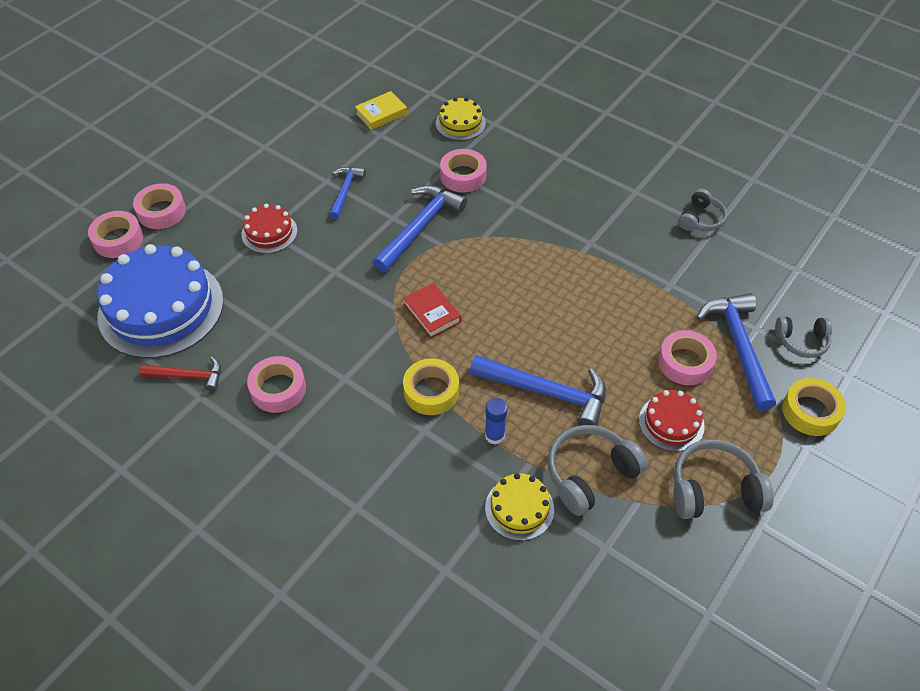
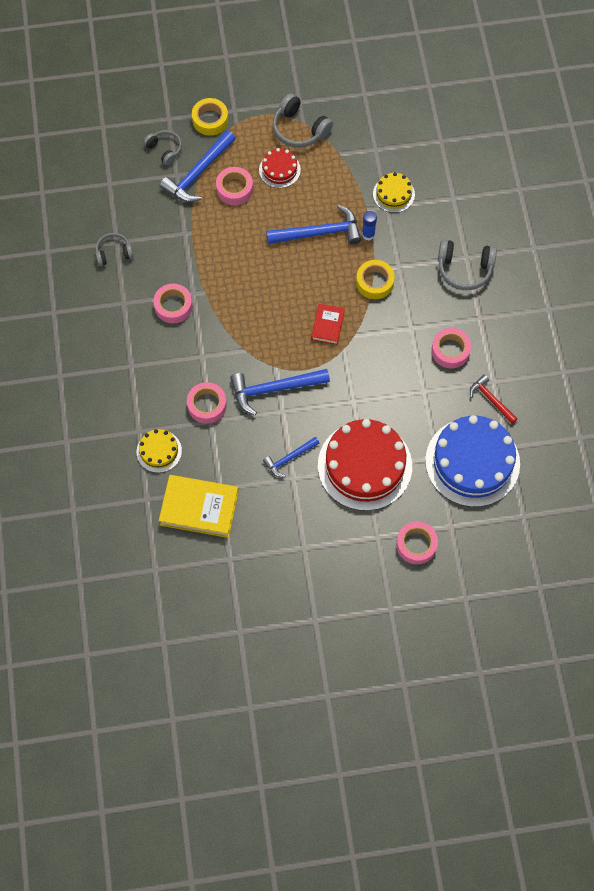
camera: 135 degrees left, 15 degrees up
(118, 239) = (460, 543): pink tape -> pink tape (173, 306)
(269, 232) = (365, 465): red cake -> red cake, size x2.08
(381, 114) = (199, 508): yellow book -> yellow book, size x1.78
(546, 392) = (319, 233): blue hammer -> blue hammer turned 105 degrees clockwise
(590, 474) = (345, 181): grey headphones -> grey headphones (464, 269)

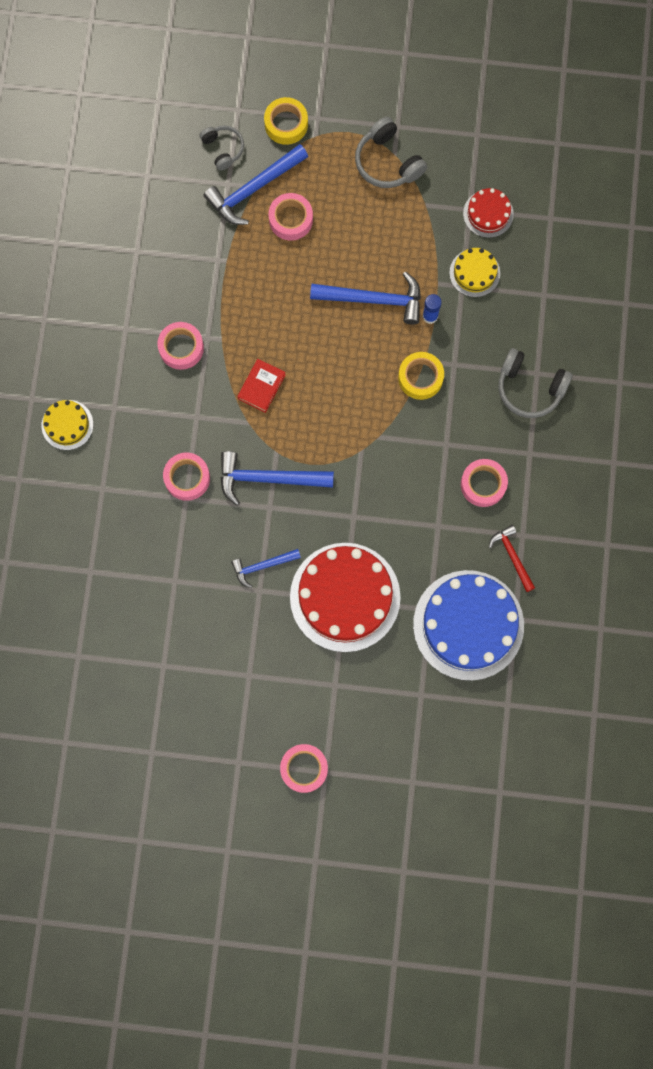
camera: 15 degrees right, 10 degrees up
(114, 253) = (130, 264): grey headphones -> none
(159, 451) = (119, 519): yellow cake -> yellow cake (67, 425)
(199, 508) = (146, 598): yellow book -> none
(279, 170) = (350, 208): red cake -> red cake (488, 214)
(327, 326) = (351, 417): red book -> red book (261, 387)
(416, 544) = (376, 705): pink tape -> pink tape (304, 768)

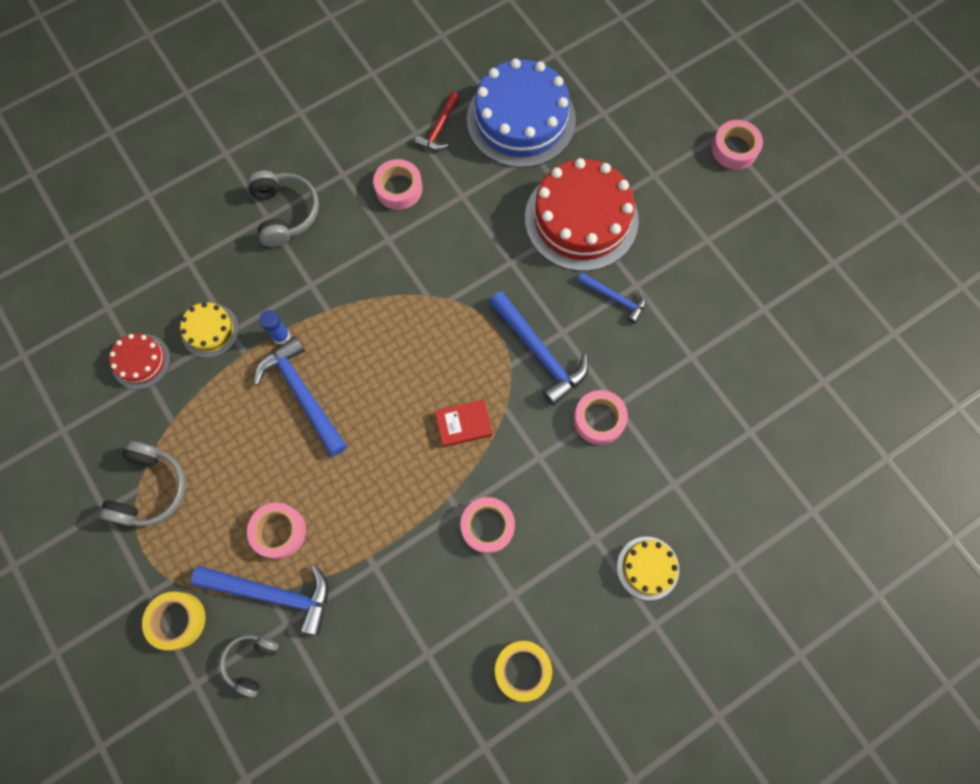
camera: 130 degrees left, 5 degrees down
(420, 378) = (345, 301): yellow tape -> yellow tape (522, 669)

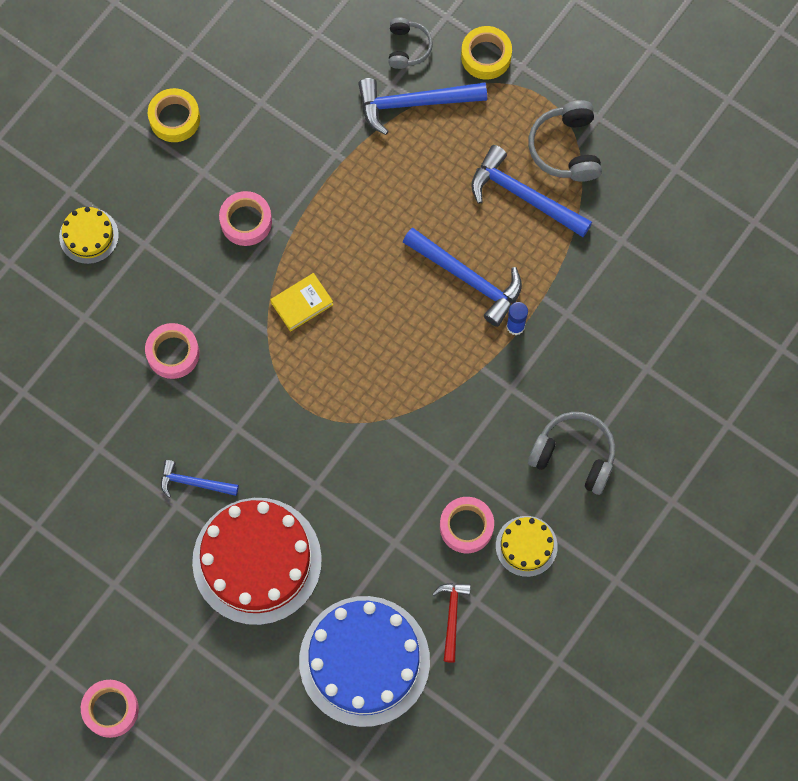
camera: 160 degrees right, 0 degrees up
(141, 361) = (638, 255): red cake -> none
(210, 330) = (588, 307): yellow cake -> yellow cake (526, 546)
(279, 531) = (433, 153): pink tape -> none
(285, 213) = (574, 455): grey headphones -> grey headphones turned 150 degrees clockwise
(463, 424) = (302, 304): red book -> yellow book
(539, 353) = (253, 398): blue hammer -> blue hammer (523, 196)

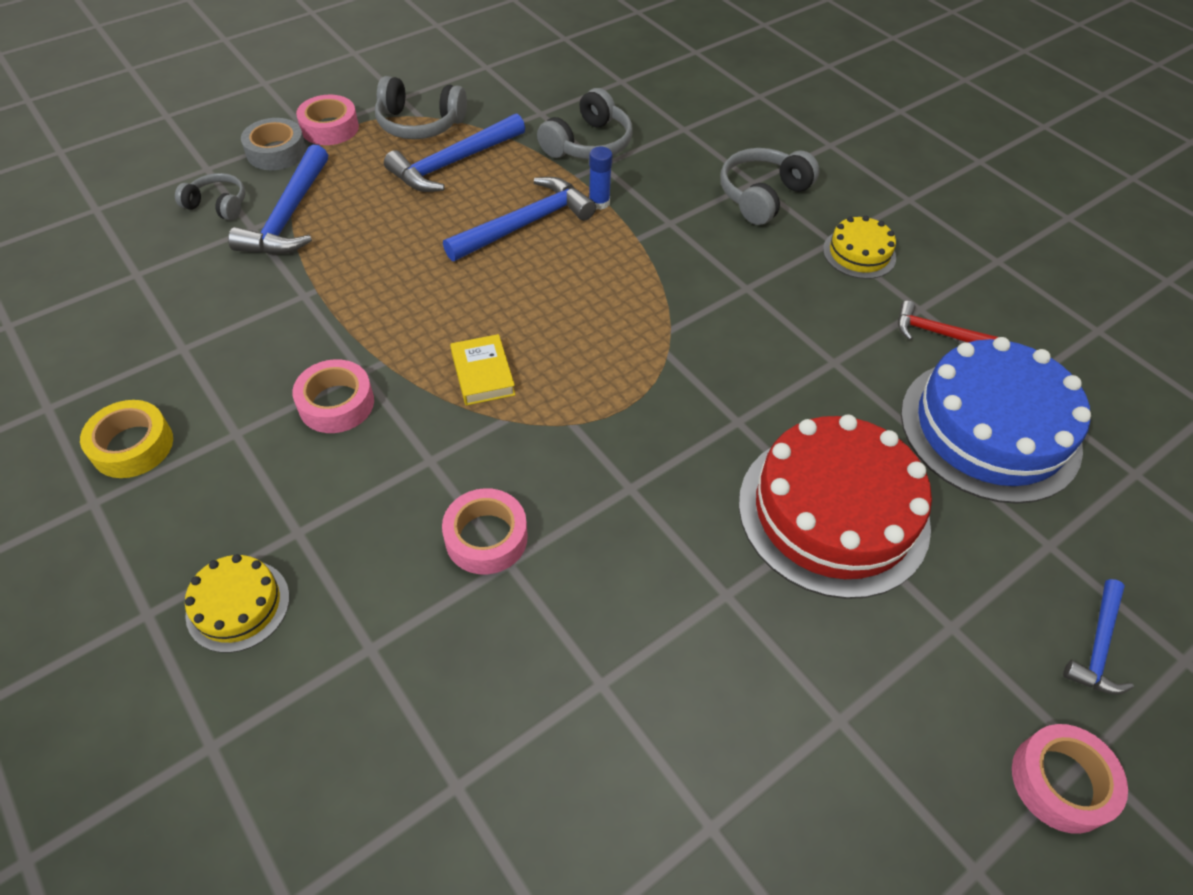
camera: 75 degrees left, 20 degrees down
(194, 482) = (697, 561): blue hammer -> blue hammer (1097, 646)
(466, 527) = (826, 295): pink tape -> pink tape (330, 128)
(486, 56) = (276, 152): yellow tape -> grey tape
(592, 294) = (588, 144): none -> grey headphones

